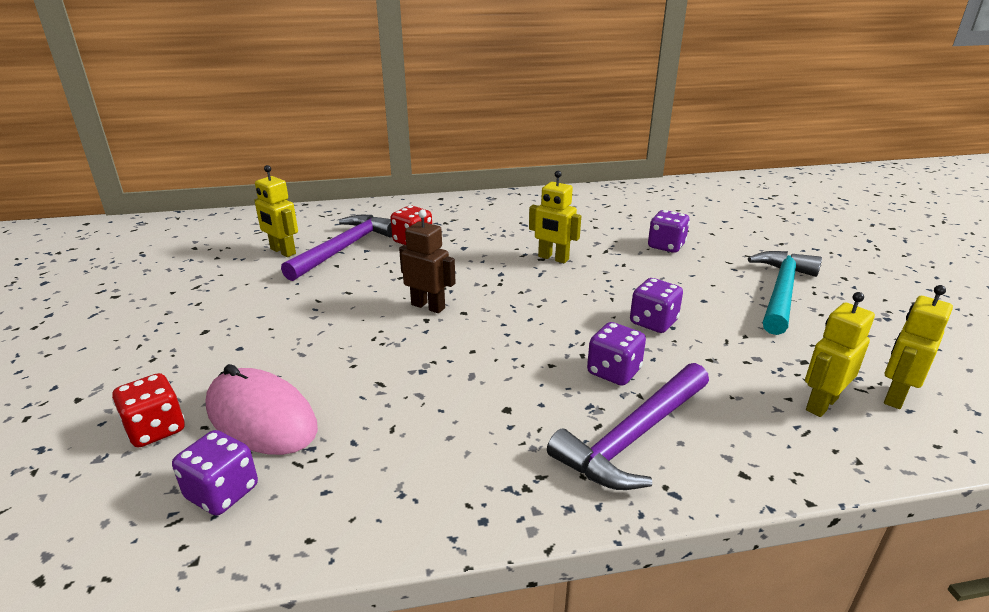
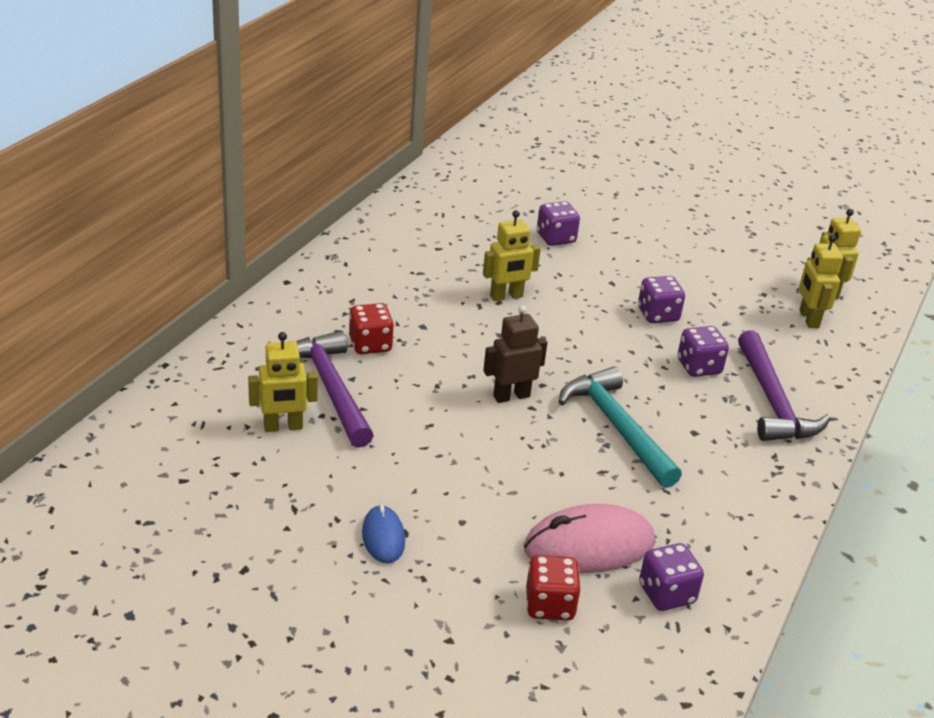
camera: 55 degrees left, 5 degrees up
(190, 326) = (383, 537): none -> blue mouse
(781, 292) = (680, 243): turquoise hammer -> turquoise hammer (617, 427)

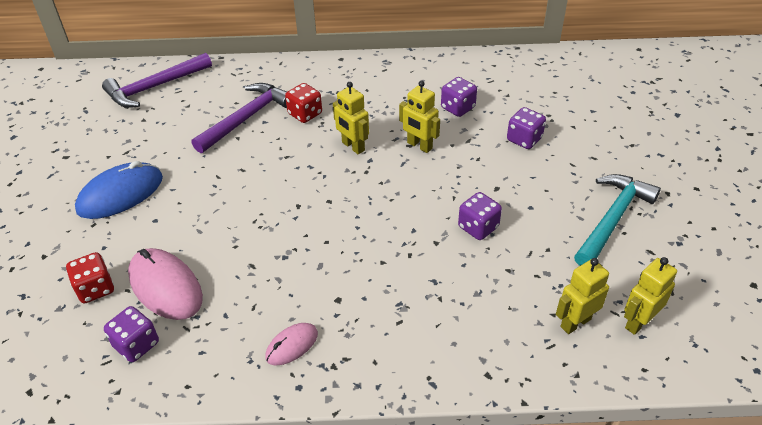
camera: 65 degrees right, 10 degrees up
(283, 427) = (196, 117): yellow robot -> yellow robot (353, 146)
(383, 537) = (120, 194): blue mouse -> blue mouse, size x1.82
(511, 396) = (302, 192): brown robot -> none
(617, 427) = (309, 255): turquoise hammer -> turquoise hammer (612, 219)
(699, 367) = (428, 274): purple dice -> purple dice (457, 108)
(737, 482) = (292, 345): none -> pink mouse
(772, 401) = (421, 334): purple hammer -> purple hammer (155, 87)

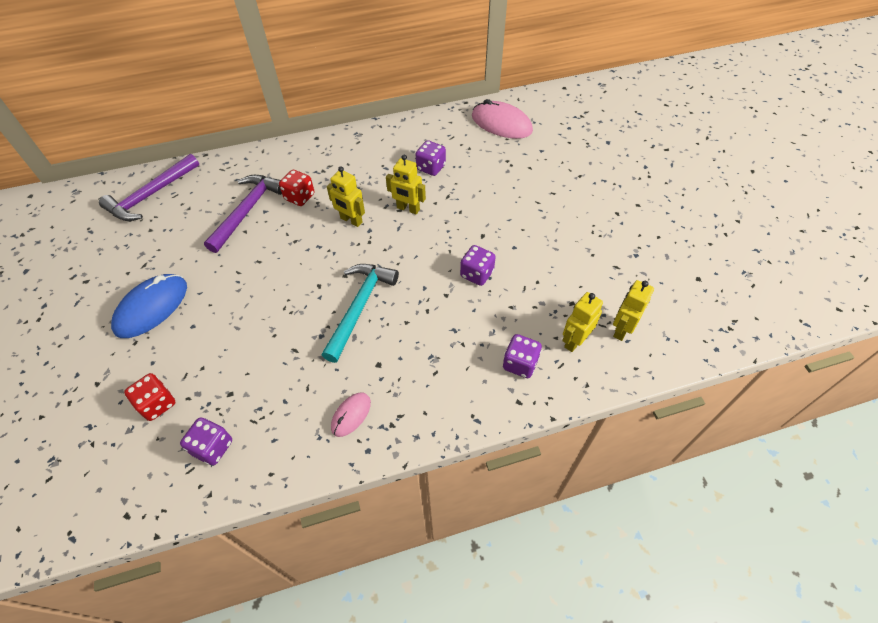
camera: 15 degrees left, 10 degrees up
(165, 287) = (222, 387): pink mouse -> pink mouse (501, 124)
(524, 139) = (493, 187): purple dice -> purple dice (520, 364)
(612, 219) = (581, 245): turquoise hammer -> turquoise hammer (360, 307)

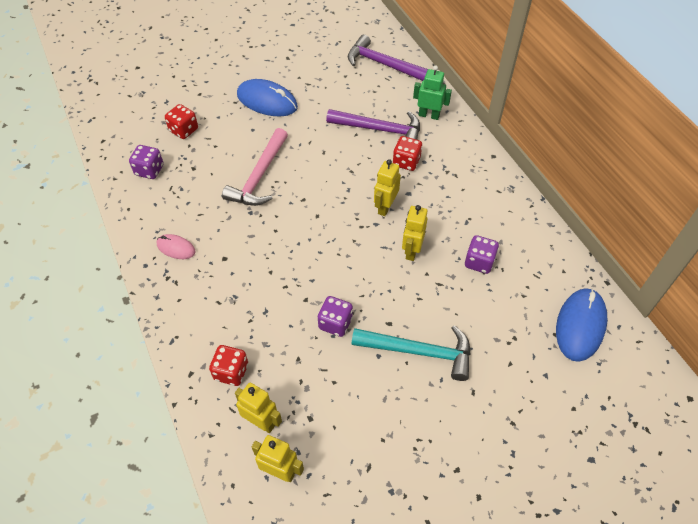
camera: 80 degrees right, 0 degrees up
(245, 171) = (429, 115): none -> green robot
(271, 323) = (259, 176): none -> pink hammer
(360, 307) = (283, 233): turquoise hammer -> turquoise hammer (419, 352)
(501, 124) = (580, 325): pink mouse -> blue mouse
(520, 364) = (231, 372): purple dice -> red dice

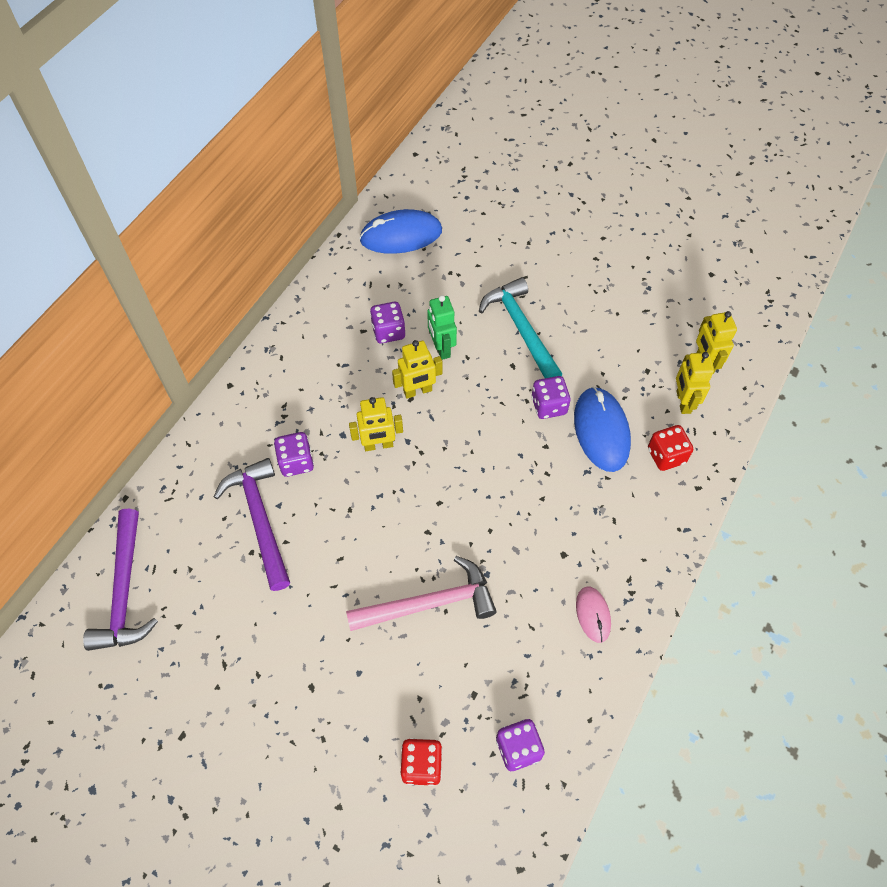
camera: 125 degrees left, 5 degrees up
(267, 101) = (293, 694): blue mouse -> blue mouse (601, 431)
(406, 162) = (296, 462): red dice -> purple dice
(429, 115) = (199, 481): green robot -> green robot (441, 348)

